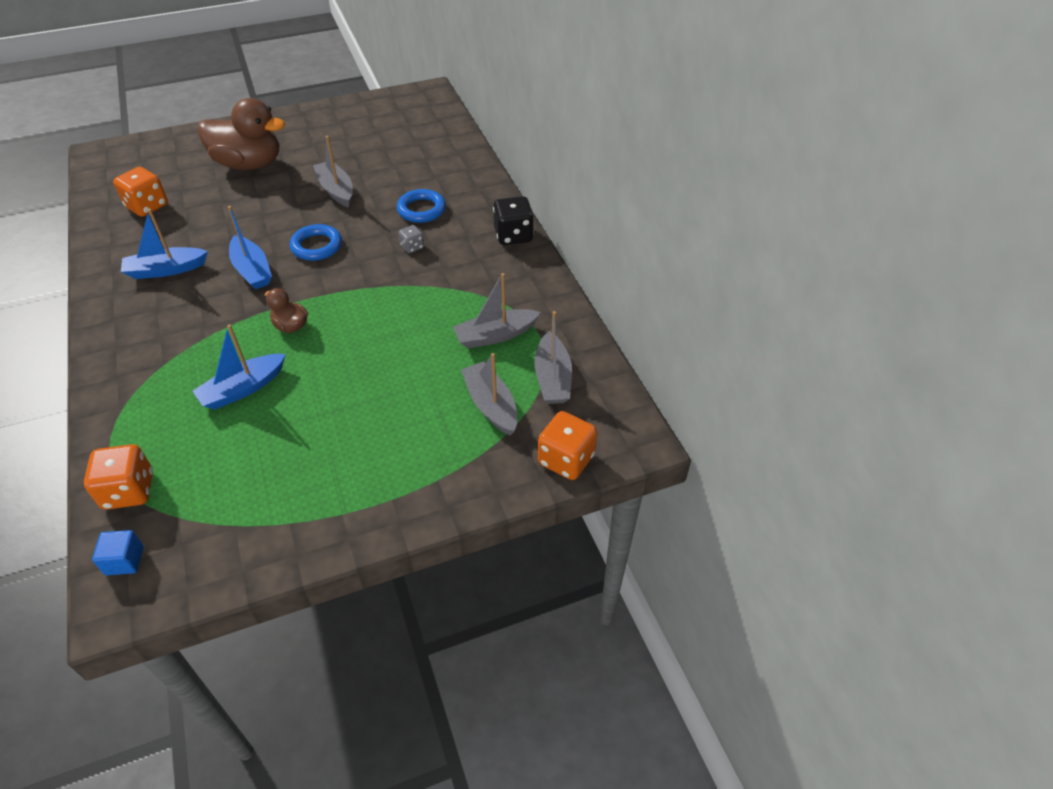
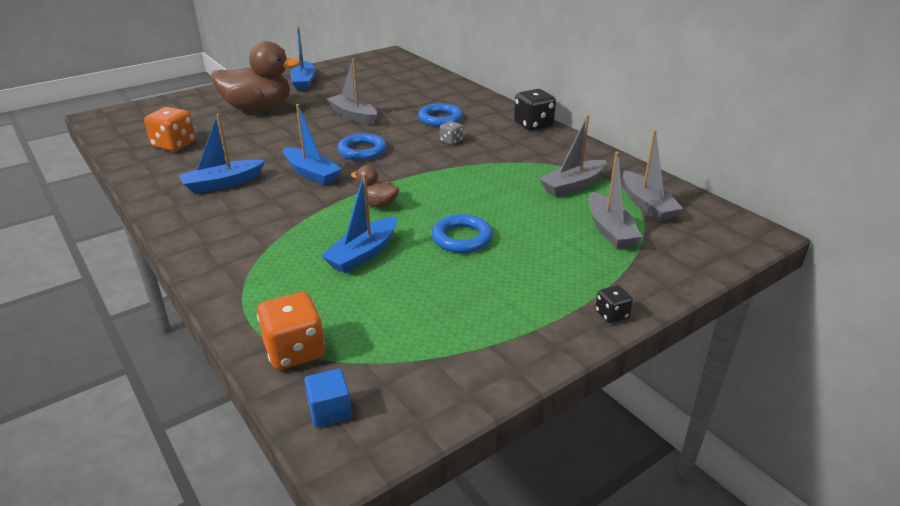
camera: 15 degrees left, 15 degrees down
(314, 127) = (304, 82): none -> blue boat
(343, 387) = (462, 238): none -> blue ring
(420, 513) = (611, 314): none -> black dice
(491, 405) = (609, 230): grey boat -> grey boat turned 150 degrees counterclockwise
(566, 459) = (708, 255): orange dice -> none

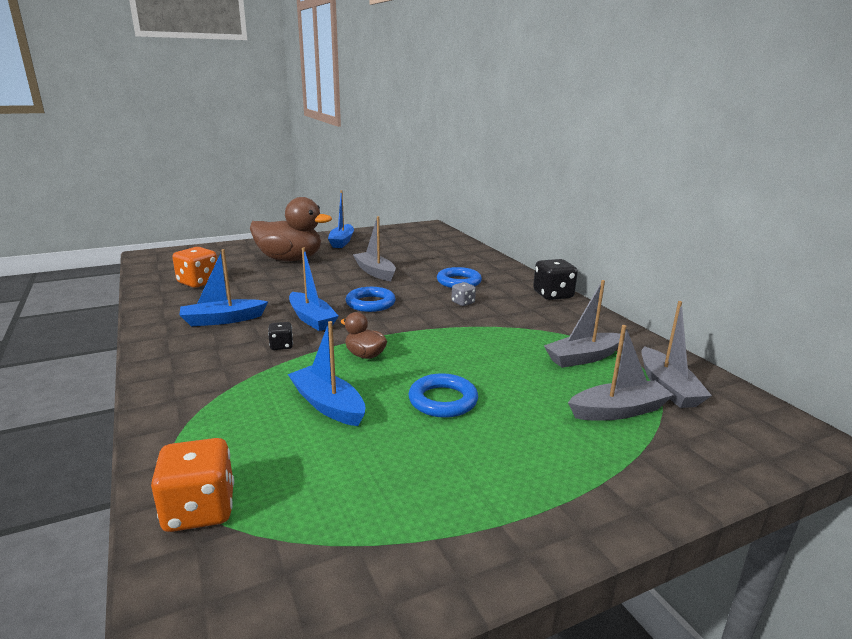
camera: 10 degrees right, 10 degrees down
(330, 411) = (200, 600): blue cube -> none
(363, 254) = (328, 405): blue boat -> blue boat turned 90 degrees clockwise
(609, 230) = (618, 411): grey boat -> grey boat turned 105 degrees counterclockwise
(611, 314) = (604, 519): black dice -> black dice (281, 346)

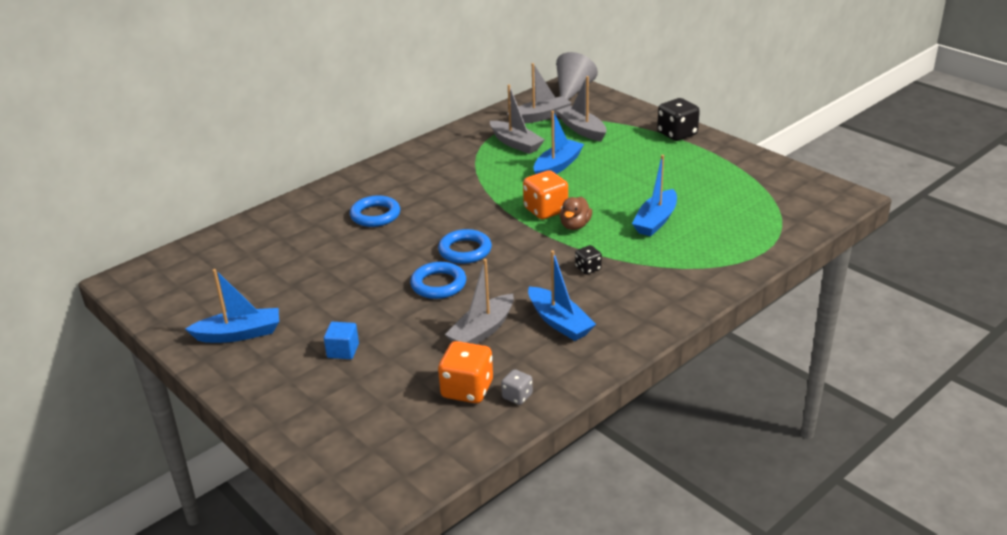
camera: 105 degrees left, 10 degrees up
(200, 510) = (781, 228): orange dice -> orange dice (546, 210)
(290, 259) = (343, 351): brown duck -> blue cube
(312, 319) = (523, 272): blue boat -> blue boat (557, 166)
(375, 272) = (367, 272): grey boat -> grey boat (482, 331)
(443, 400) = (616, 183): blue ring -> blue ring (438, 284)
(463, 302) = (434, 204): grey dice -> grey dice (517, 396)
(553, 295) = (389, 164): black dice -> black dice (677, 134)
(781, 435) = (573, 90): none -> grey cone

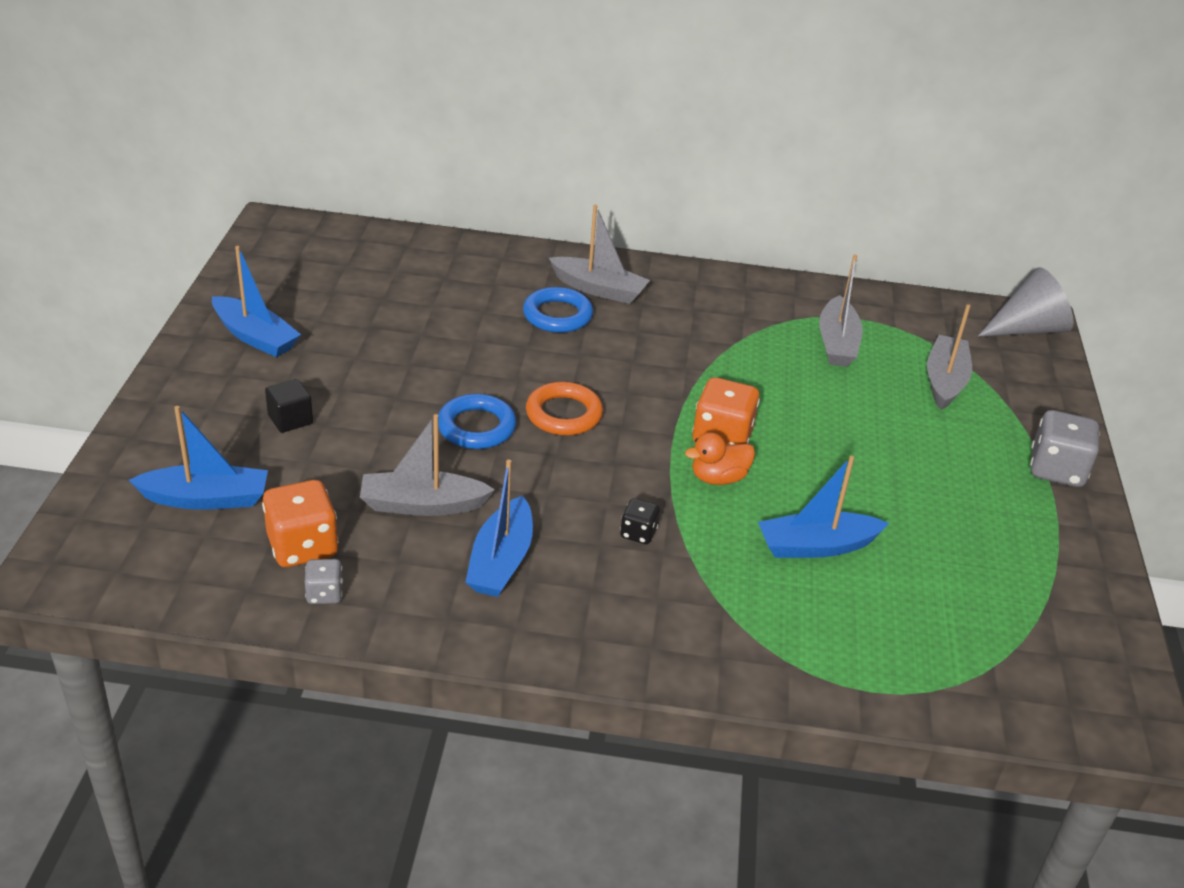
camera: 45 degrees right, 5 degrees up
(343, 351) = (290, 419): blue cube -> black cube
(465, 250) = (564, 414): blue ring -> orange ring
(540, 117) = (925, 333): grey boat -> grey boat (599, 289)
(557, 166) = (832, 400): blue boat -> blue boat (206, 499)
(575, 226) = (718, 478): brown duck -> orange duck
(677, 134) = (1056, 470): black dice -> grey dice

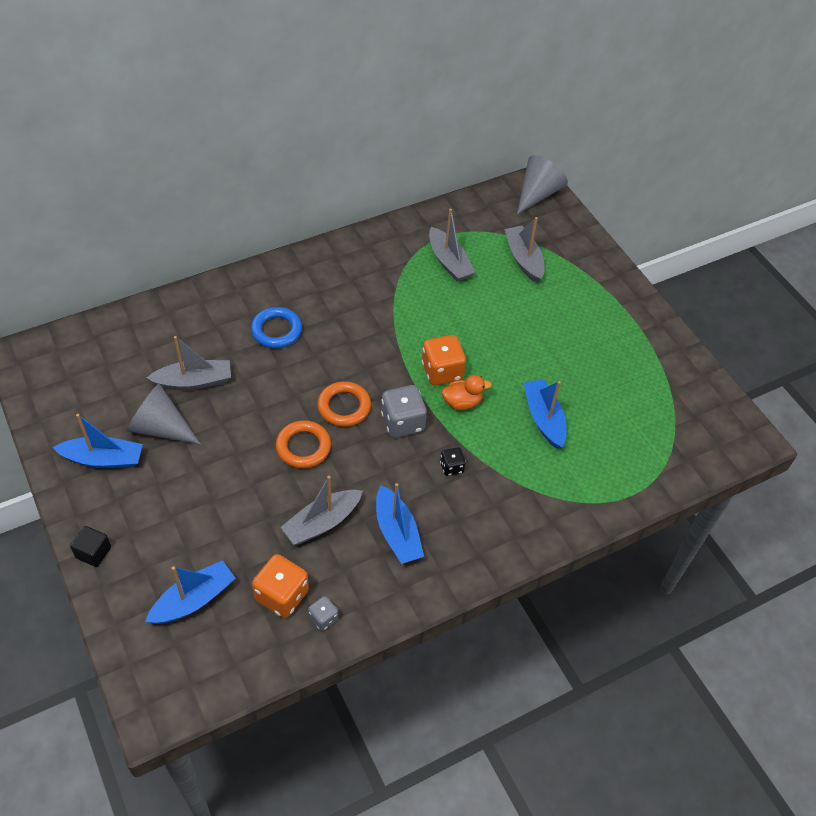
camera: 35 degrees left, 15 degrees up
(290, 419) = (188, 510): black cube -> black cube (93, 552)
(341, 338) = (160, 427): none -> grey cone
(476, 427) = (303, 447): blue ring -> orange ring
(599, 289) = (283, 294): grey boat -> grey boat (194, 381)
(718, 478) = (462, 402): orange duck -> orange duck turned 135 degrees counterclockwise
(816, 546) = (544, 418): blue boat -> blue boat turned 120 degrees clockwise
(1056, 470) = (618, 293): grey dice -> grey dice (402, 422)

